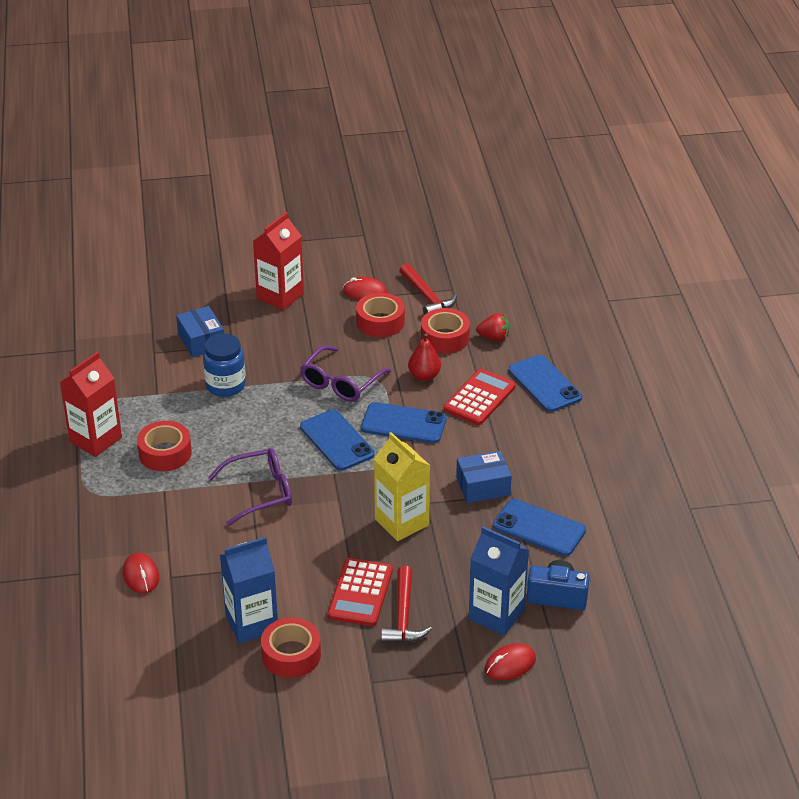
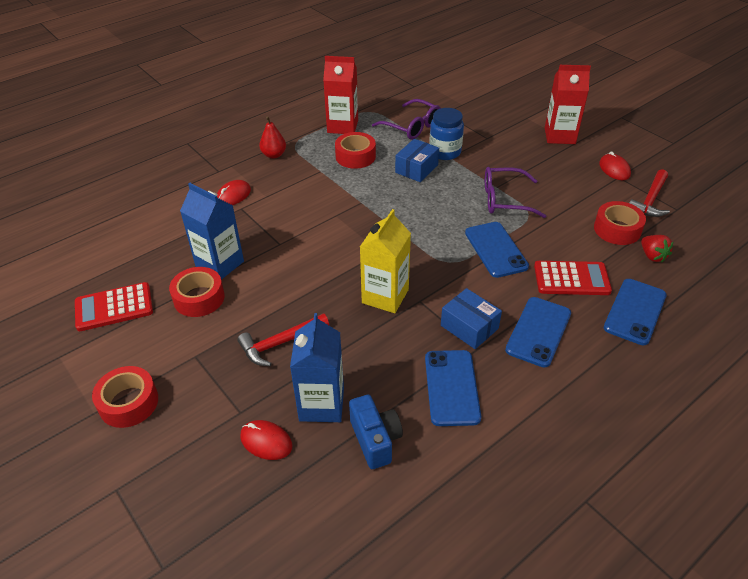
camera: 60 degrees right, 5 degrees up
(201, 341) = (476, 125): blue box -> blue box (416, 169)
(260, 492) = (355, 212): purple glasses -> purple glasses (412, 126)
(337, 440) = (442, 224): blue phone -> blue phone (538, 332)
(360, 593) = (289, 307): red calculator -> red calculator (114, 307)
(380, 322) = (592, 190): red tape -> red tape (128, 403)
(424, 376) = (561, 237): red pear -> red pear (274, 155)

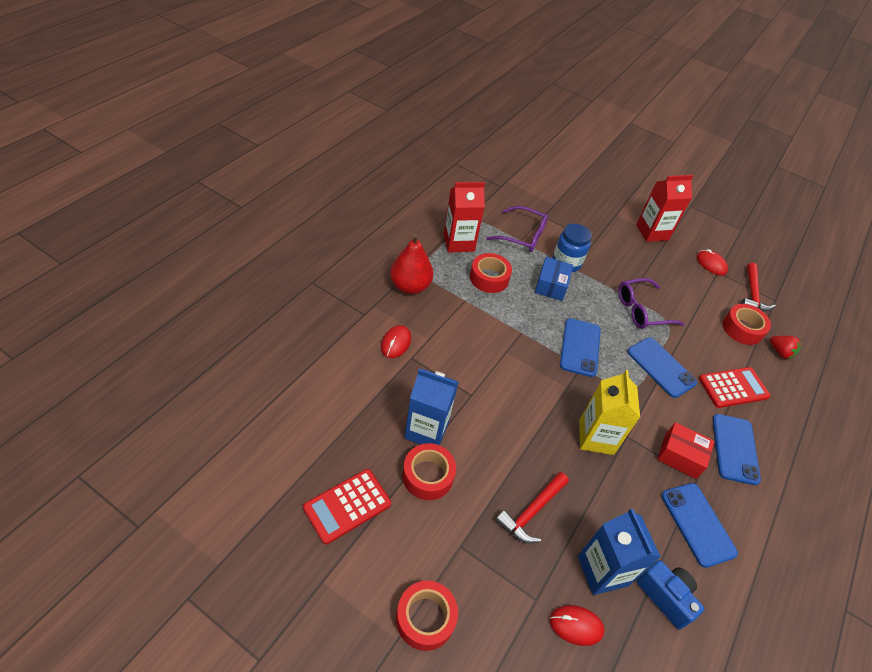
camera: 25 degrees left, 5 degrees up
(274, 155) = (410, 286): red pear -> red pear, size x1.58
(469, 327) = (680, 456): blue box -> red box
(635, 311) = (794, 412): blue phone -> blue phone (580, 347)

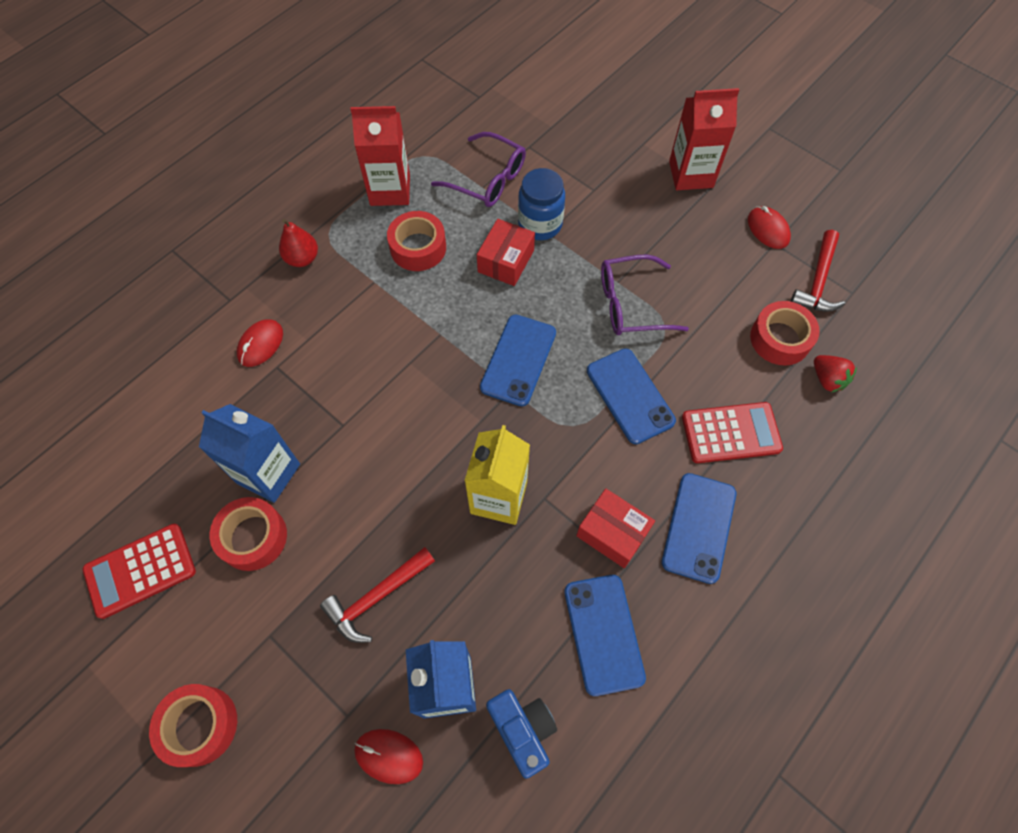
camera: 15 degrees right, 15 degrees up
(410, 286) = (302, 258): red pear -> red pear, size x0.63
(551, 285) = (506, 261): blue box -> red box

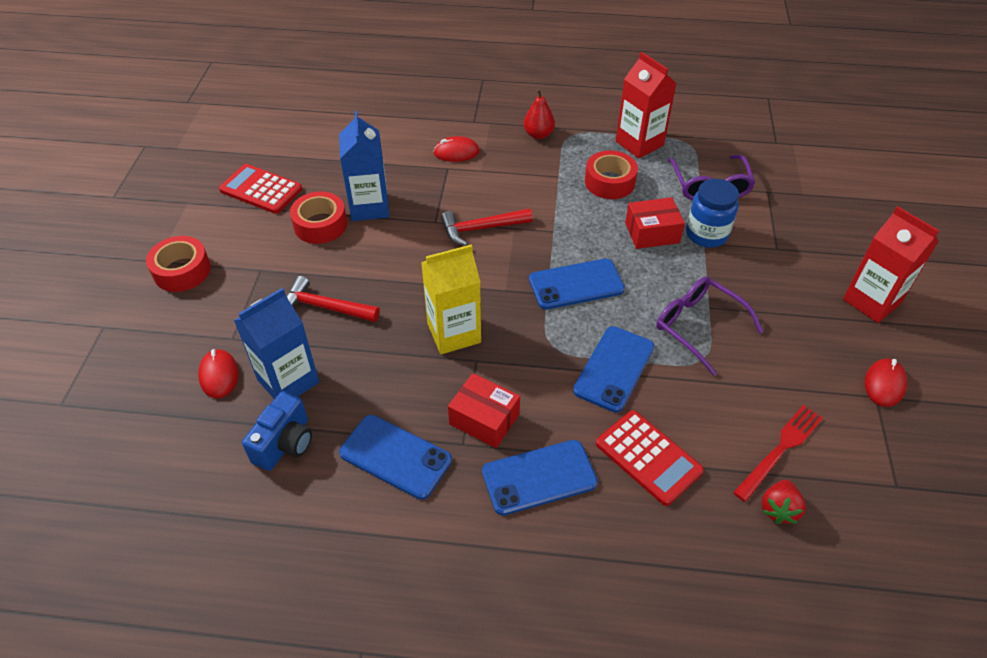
camera: 55 degrees right, 15 degrees down
(603, 634) = (395, 456): blue phone -> blue phone turned 75 degrees clockwise
(612, 533) = (484, 419): red box -> red box turned 60 degrees counterclockwise
(780, 339) = (780, 450): red tape -> red fork
(818, 281) = (876, 451): red hammer -> red hammer (481, 229)

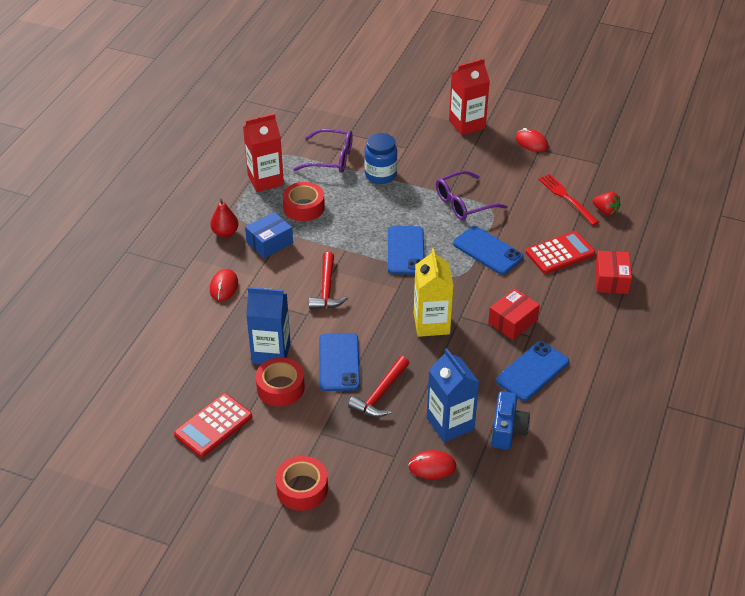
camera: 75 degrees left, 5 degrees down
(285, 443) = (507, 430): blue camera -> blue camera turned 60 degrees clockwise
(537, 169) = (270, 243): none -> blue box
(539, 477) = (564, 304): blue phone -> blue phone (339, 362)
(652, 233) = (368, 200): red box -> red box (611, 280)

